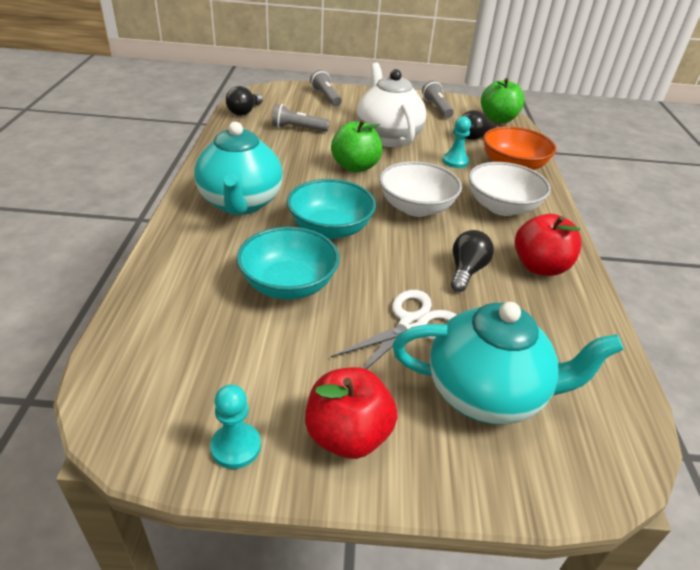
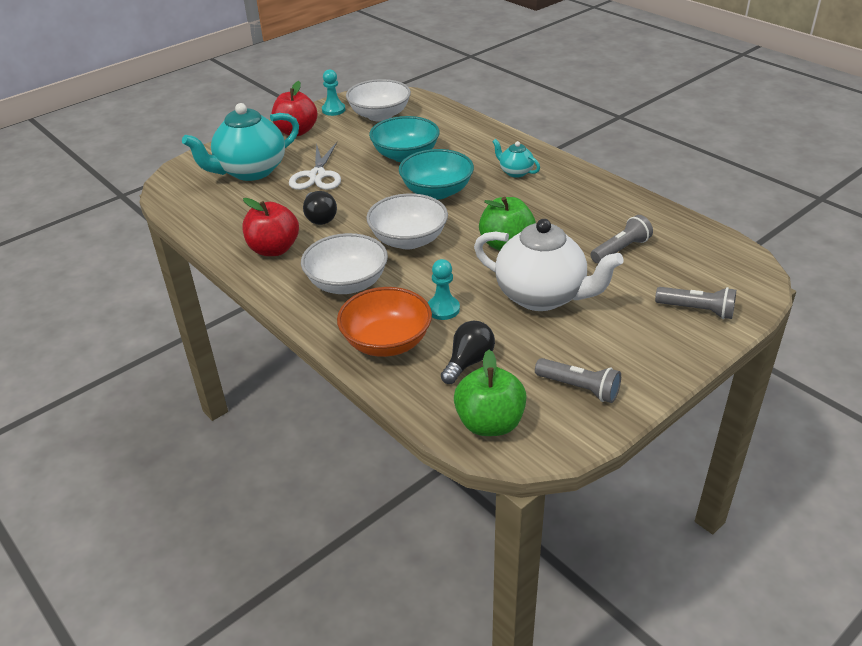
camera: 140 degrees right, 0 degrees up
(205, 375) = (380, 115): none -> white bowl
(240, 203) = (515, 172): turquoise teapot -> turquoise teapot, size x0.47
(244, 112) = (696, 235): black light bulb -> none

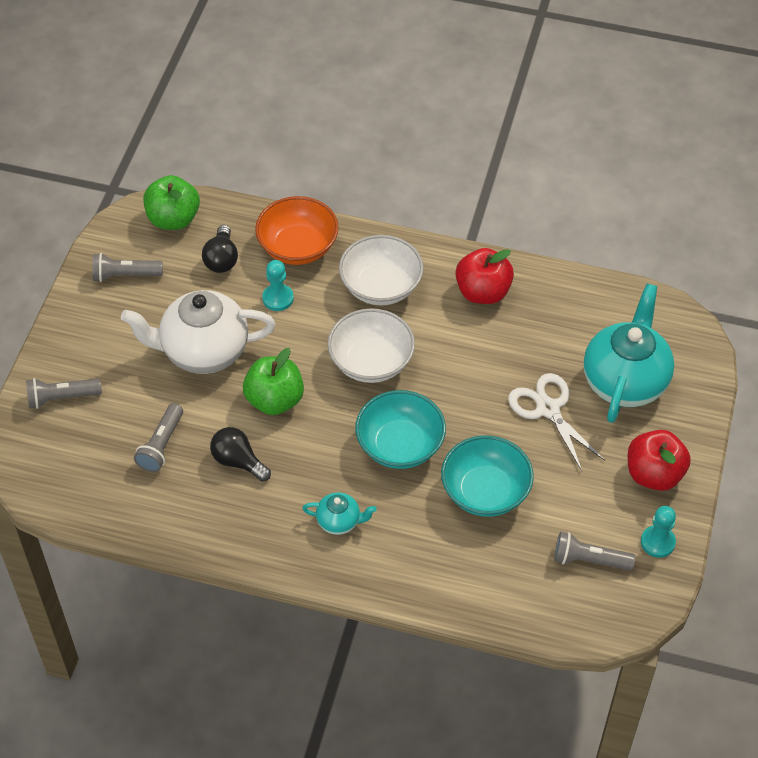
camera: 145 degrees right, 15 degrees up
(319, 218) = (482, 350): black light bulb -> black light bulb (238, 461)
(380, 115) = (589, 560): white bowl -> grey flashlight

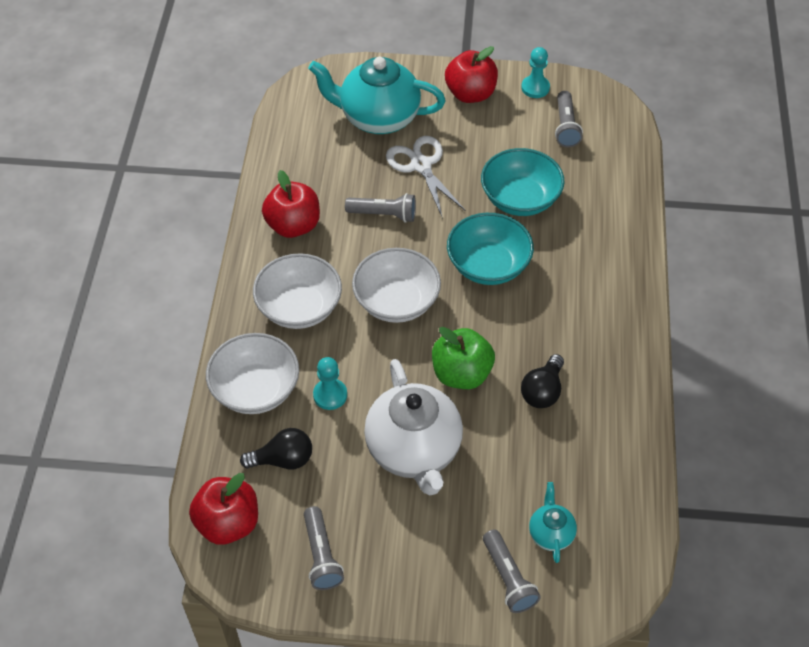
camera: 100 degrees left, 0 degrees up
(161, 445) = (542, 464): grey flashlight -> grey flashlight (383, 214)
(173, 219) = (228, 523): green apple -> red apple
(298, 247) = (255, 389): orange bowl -> white bowl
(339, 521) = (584, 298): turquoise teapot -> turquoise teapot (551, 533)
(548, 409) = (421, 165): white scissors -> white scissors turned 105 degrees clockwise

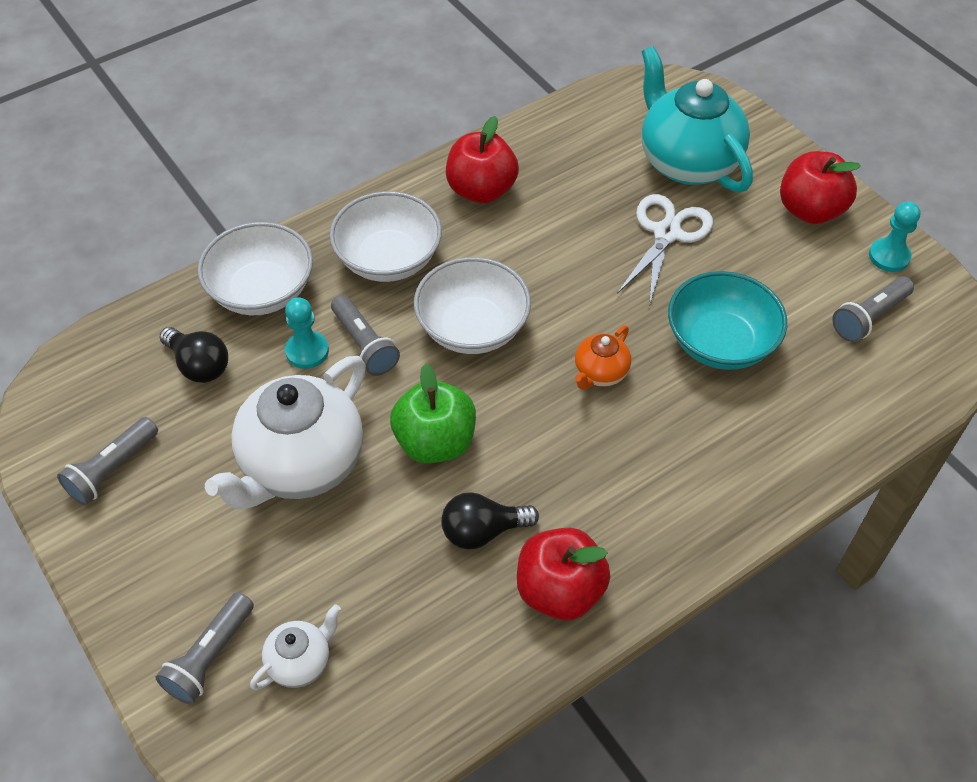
camera: 50 degrees right, 0 degrees up
(228, 523) = (93, 372): red apple -> red apple (559, 590)
(383, 214) = (570, 246): grey flashlight -> grey flashlight (364, 345)
(488, 265) = (600, 373): turquoise bowl -> orange teapot
(551, 533) = (300, 662): turquoise teapot -> white teapot

